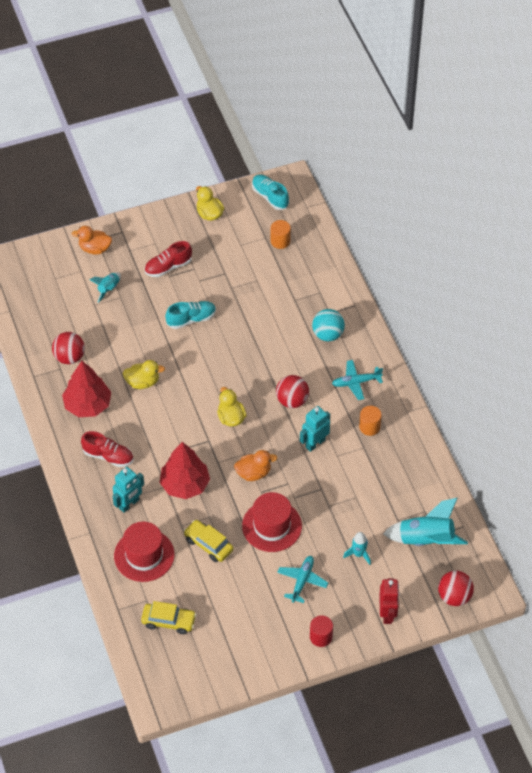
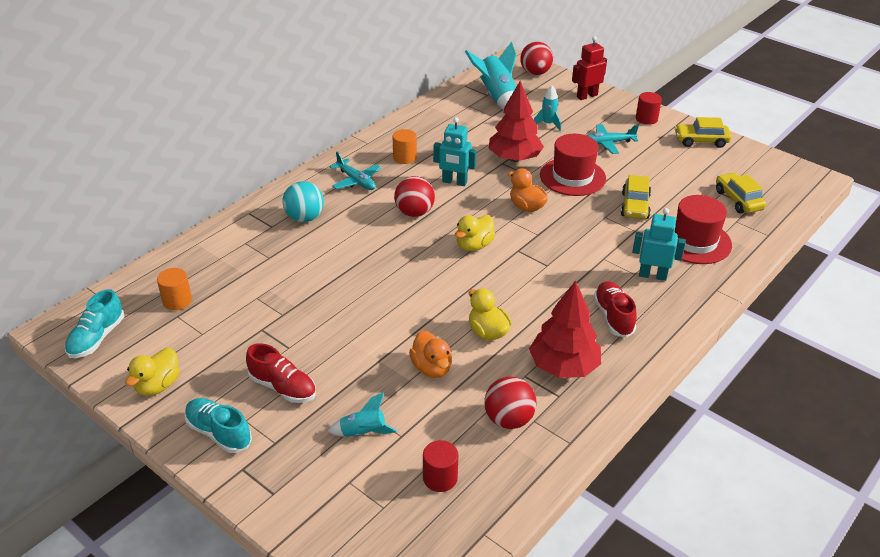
camera: 120 degrees left, 15 degrees down
(55, 308) = (440, 478): none -> red cylinder
(94, 249) = (295, 486): orange duck -> orange duck (431, 368)
(185, 485) = (587, 246): red tree -> red tree (514, 158)
(191, 319) = (358, 329): turquoise shoe -> turquoise shoe (219, 433)
(261, 655) = (701, 141): none -> yellow car

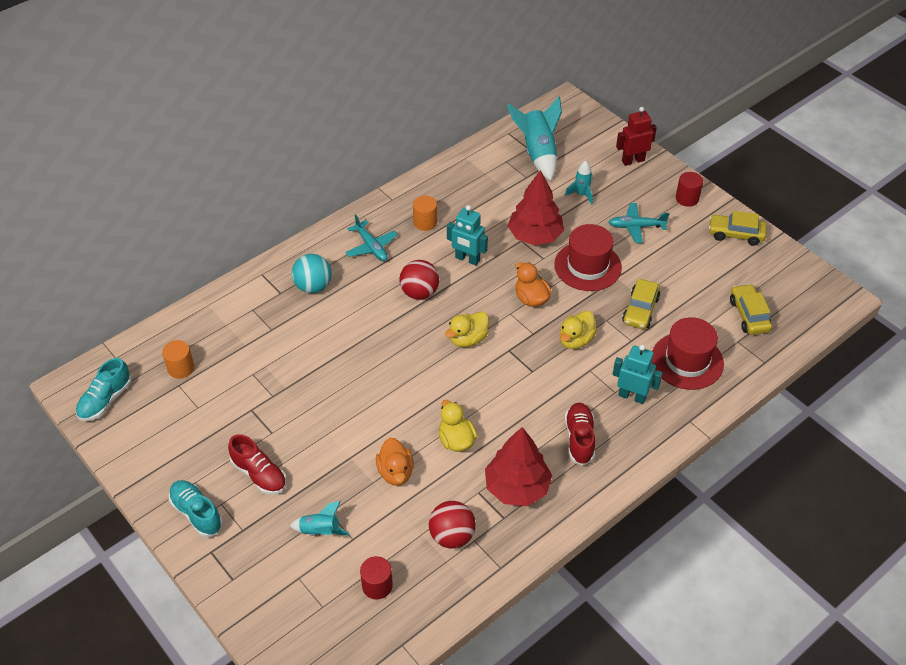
camera: 10 degrees right, 10 degrees up
(157, 385) = (151, 457): yellow duck -> yellow duck (575, 340)
(535, 73) = (587, 123): red ball -> none

